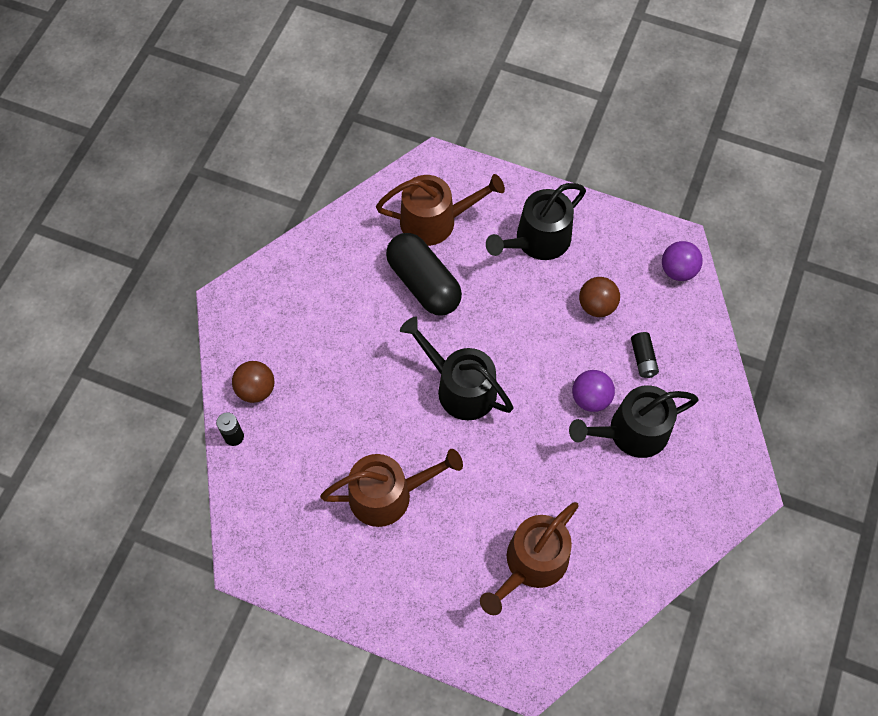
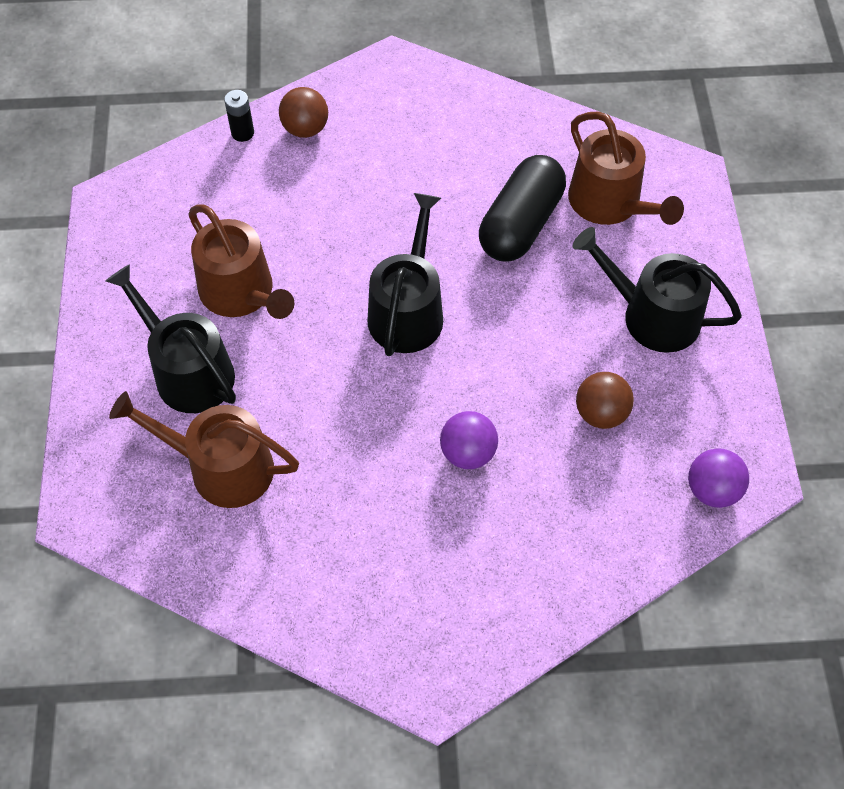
camera: 65 degrees right, 5 degrees down
(631, 432) = (446, 516): black watering can -> black watering can (188, 371)
(643, 359) = (556, 493): black battery -> none

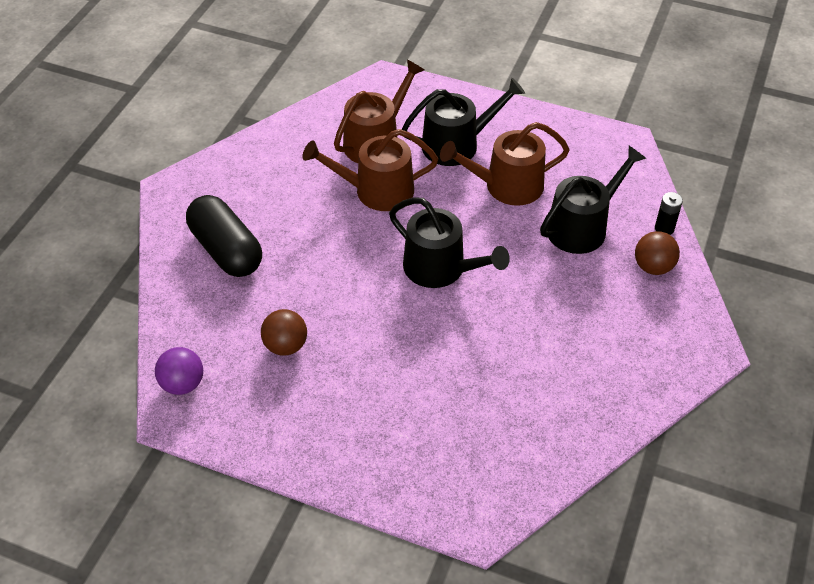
camera: 115 degrees right, 10 degrees down
(468, 453) = (306, 259): purple ball -> none
(520, 224) = (485, 369): black capsule -> black capsule (226, 250)
(610, 203) = (475, 443): brown watering can -> brown watering can (377, 191)
(652, 316) = (347, 419): black watering can -> black watering can (582, 227)

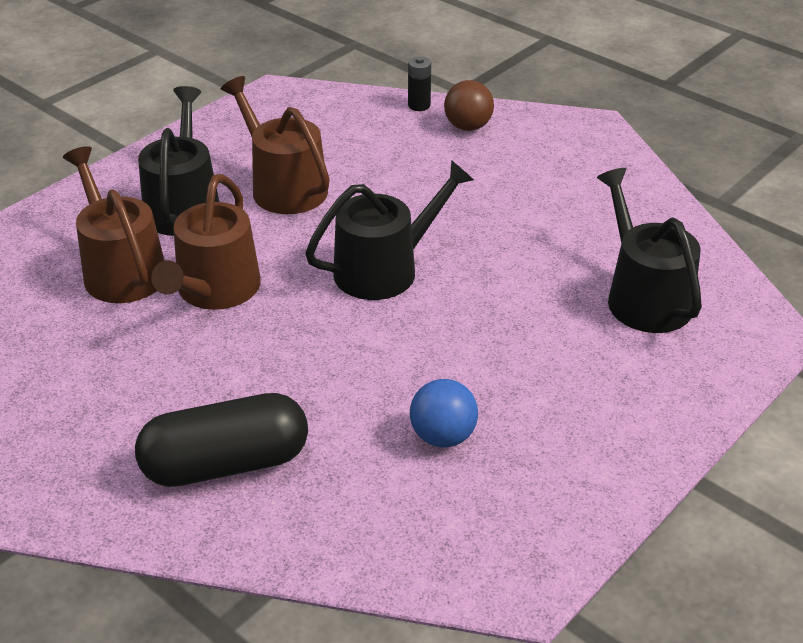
camera: 70 degrees left, 10 degrees down
(183, 384) = (464, 564): purple ball -> none
(286, 346) = (443, 436): brown ball -> blue ball
(507, 186) = (284, 187): brown watering can -> brown watering can turned 135 degrees clockwise
(582, 227) = (383, 153): black watering can -> black watering can (644, 297)

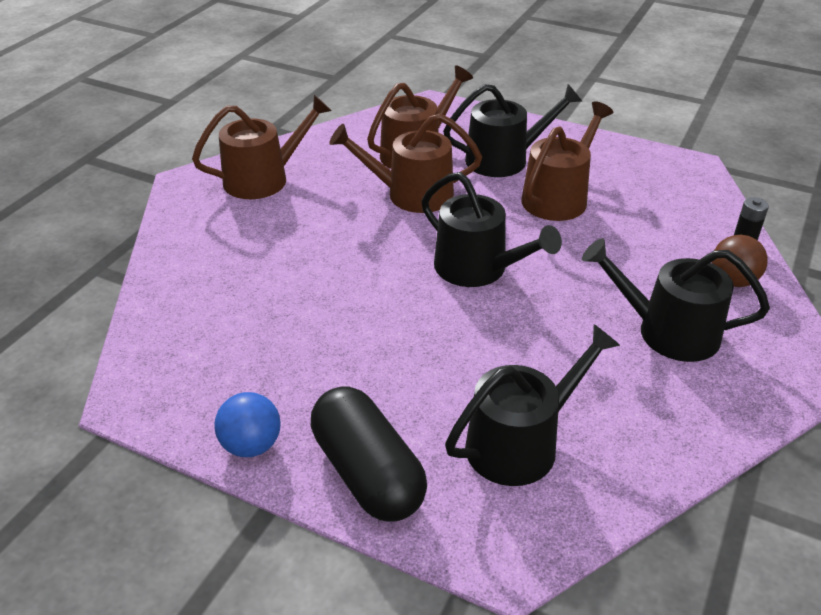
camera: 75 degrees right, 0 degrees up
(92, 420) = (263, 179): none -> brown watering can
(226, 464) = (234, 238): black capsule -> black capsule (368, 473)
(443, 436) = (284, 334): blue ball -> blue ball (251, 445)
(524, 180) = (668, 332): none -> black watering can

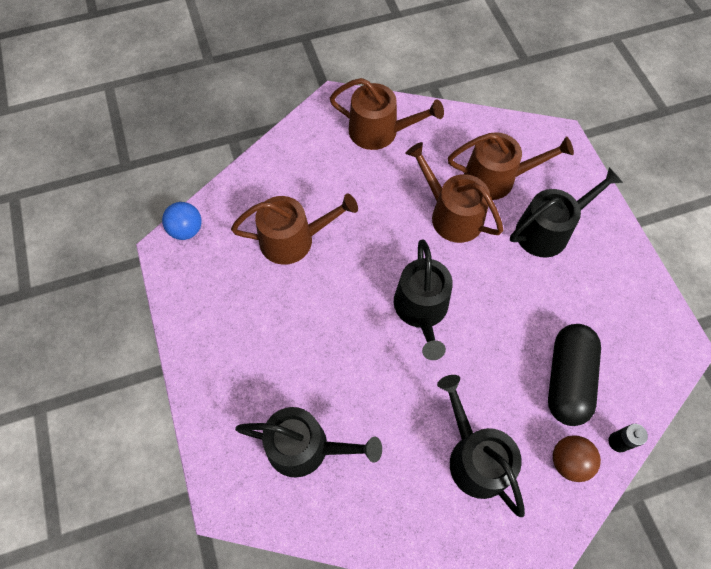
camera: 45 degrees right, 25 degrees up
(251, 445) = (189, 326): blue ball -> blue ball (186, 230)
(368, 473) = (219, 393): black capsule -> black capsule (567, 379)
(504, 159) = (548, 230): black watering can -> black watering can turned 60 degrees counterclockwise
(558, 197) = (543, 294): brown watering can -> brown watering can (293, 239)

